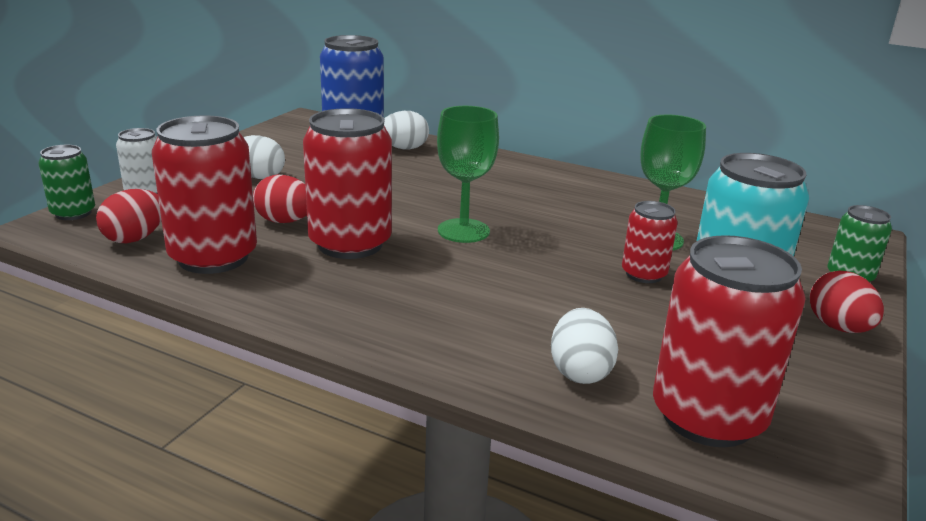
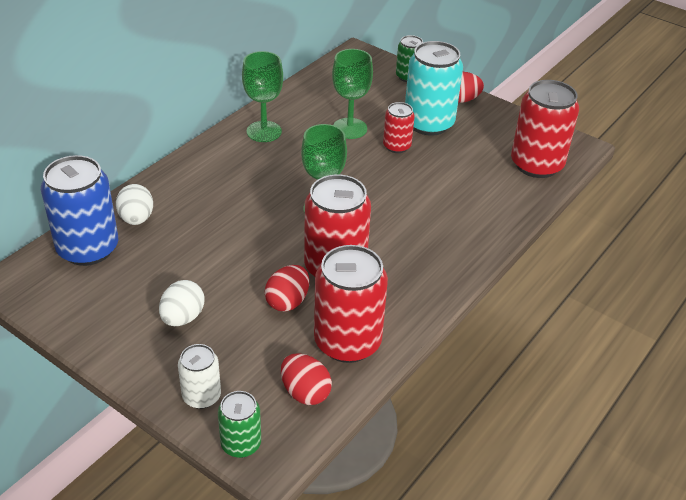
camera: 80 degrees left, 15 degrees up
(580, 372) = (500, 195): white egg -> none
(600, 190) = (264, 131): none -> green goblet

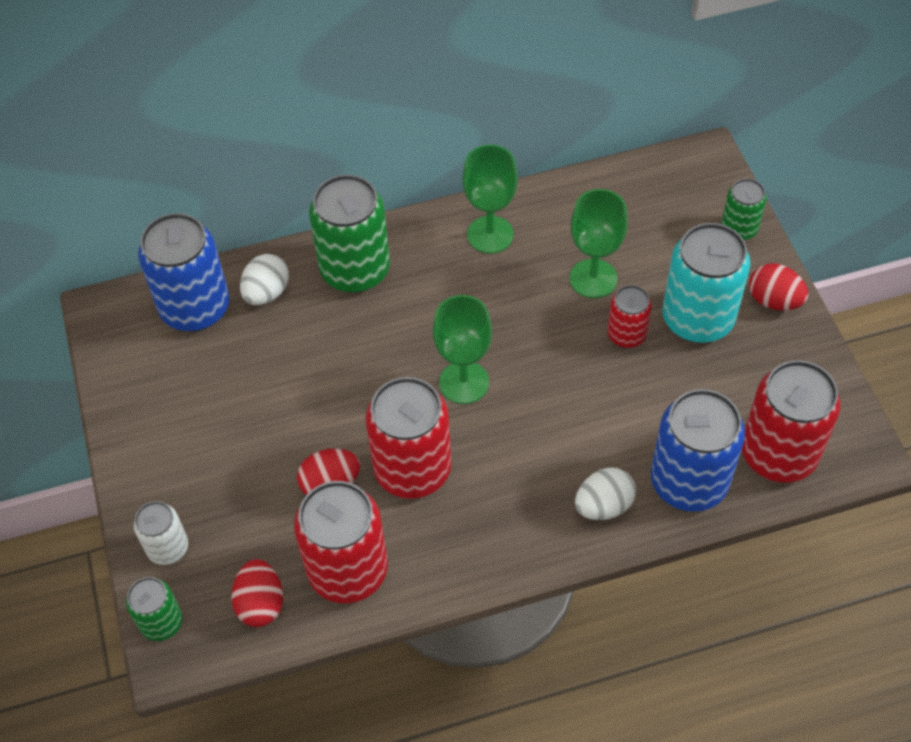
camera: 40 degrees right, 15 degrees up
(183, 318) = (218, 445): white egg -> white egg (603, 505)
(190, 182) = (355, 270): none -> green can
(504, 198) = (689, 482): none -> blue can

